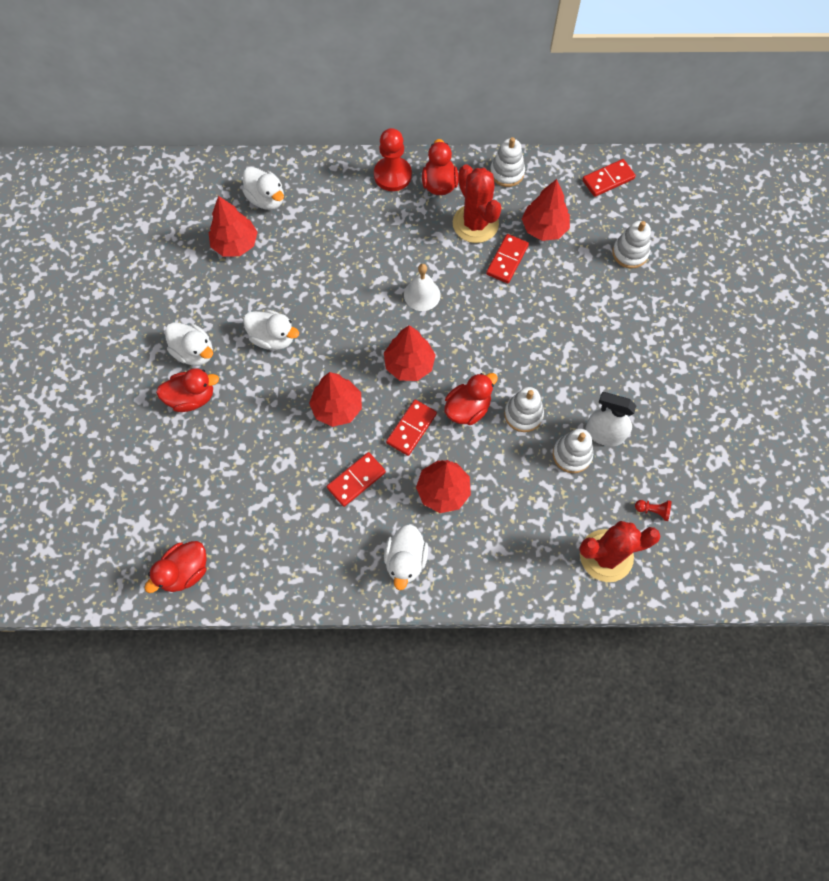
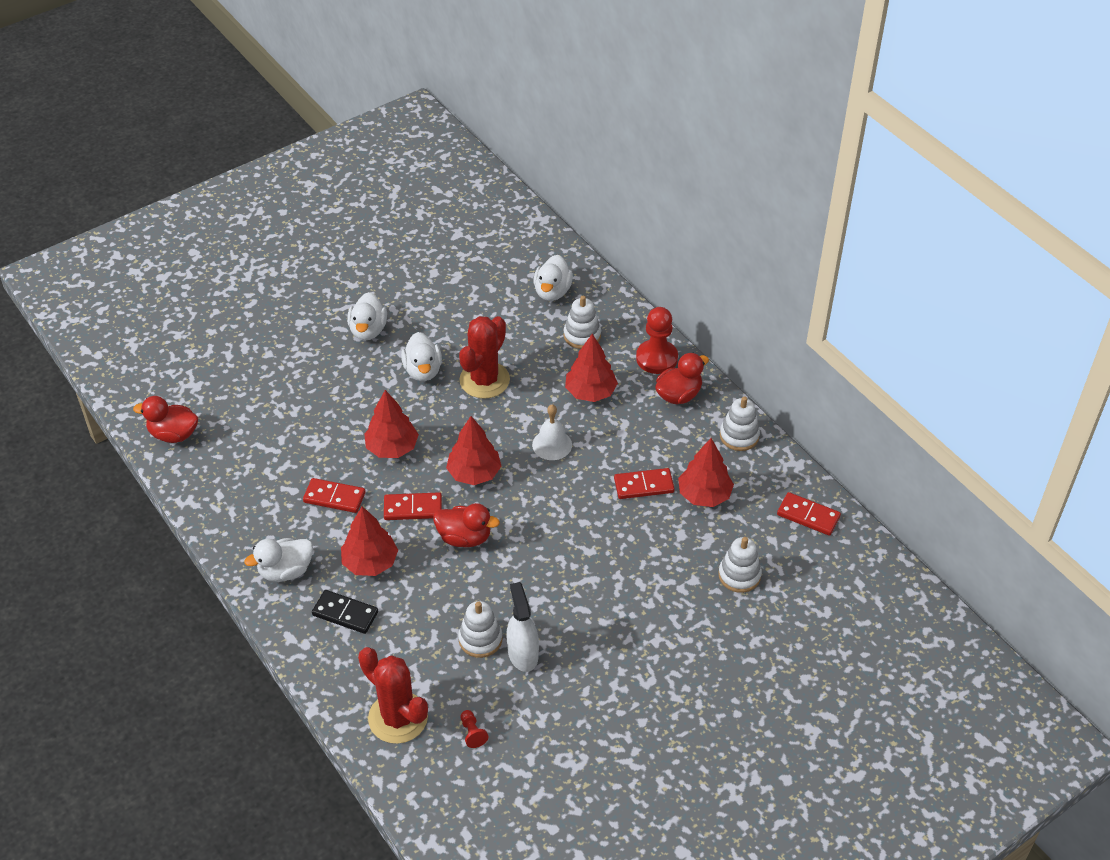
camera: 55 degrees right, 20 degrees down
(192, 397) = (326, 352): red duck -> none
(235, 244) = (490, 297): red tree -> red tree (590, 392)
(475, 224) = (661, 442): red cactus -> red cactus (484, 380)
(481, 538) = (345, 613): none -> black domino
(523, 414) = (492, 581): white stacking toy -> white stacking toy (582, 335)

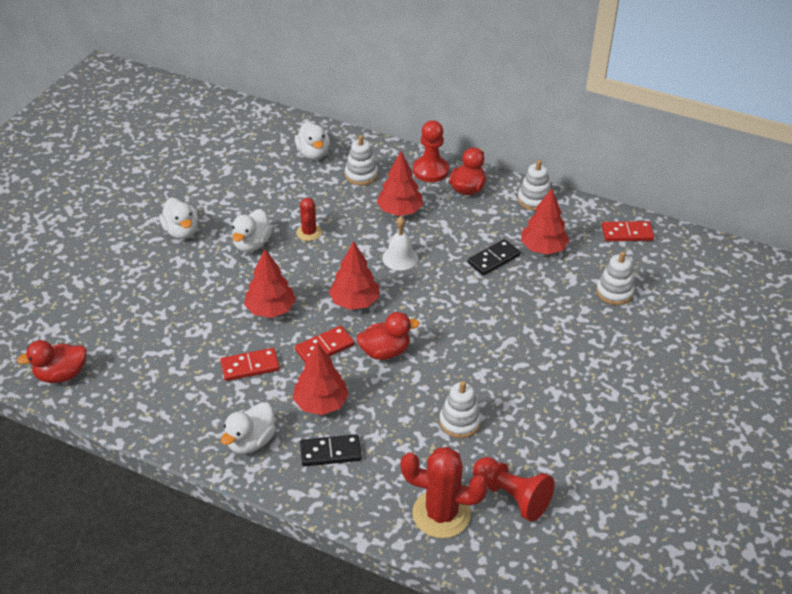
camera: 30 degrees left, 5 degrees down
(423, 370) = (252, 244): white duck -> white duck turned 60 degrees clockwise
(472, 733) = (512, 496): red pawn -> red pawn, size x2.15
(484, 380) = (309, 232): red cactus -> red cactus, size x0.56
(523, 653) = (502, 417): white spray bottle -> none
(644, 485) = (494, 259): red domino -> black domino

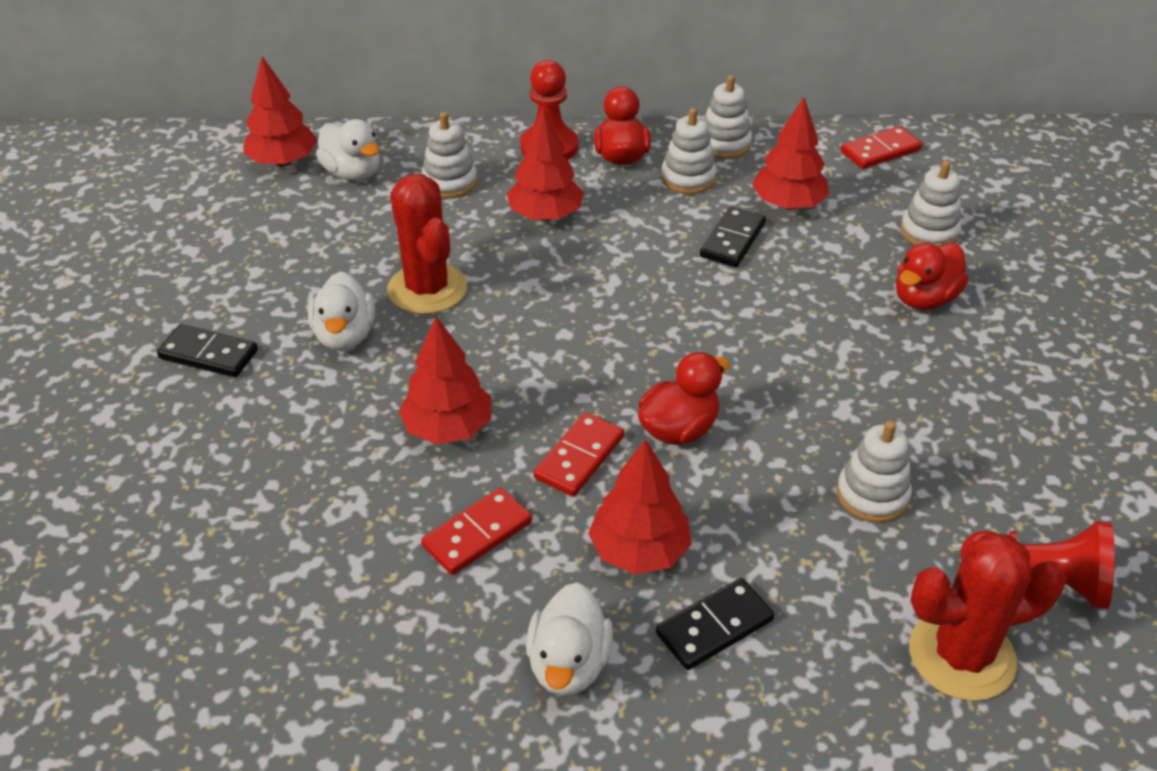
camera: 25 degrees left, 0 degrees up
(61, 375) = (132, 684): red duck -> red duck (924, 299)
(181, 231) = (209, 354): white duck -> black domino
(309, 232) = (427, 289): red cactus -> red cactus, size x1.79
(354, 302) = (575, 369): red tree -> red tree (283, 161)
(400, 258) = (596, 281): white bell -> none
(496, 214) = (688, 178): none -> white stacking toy

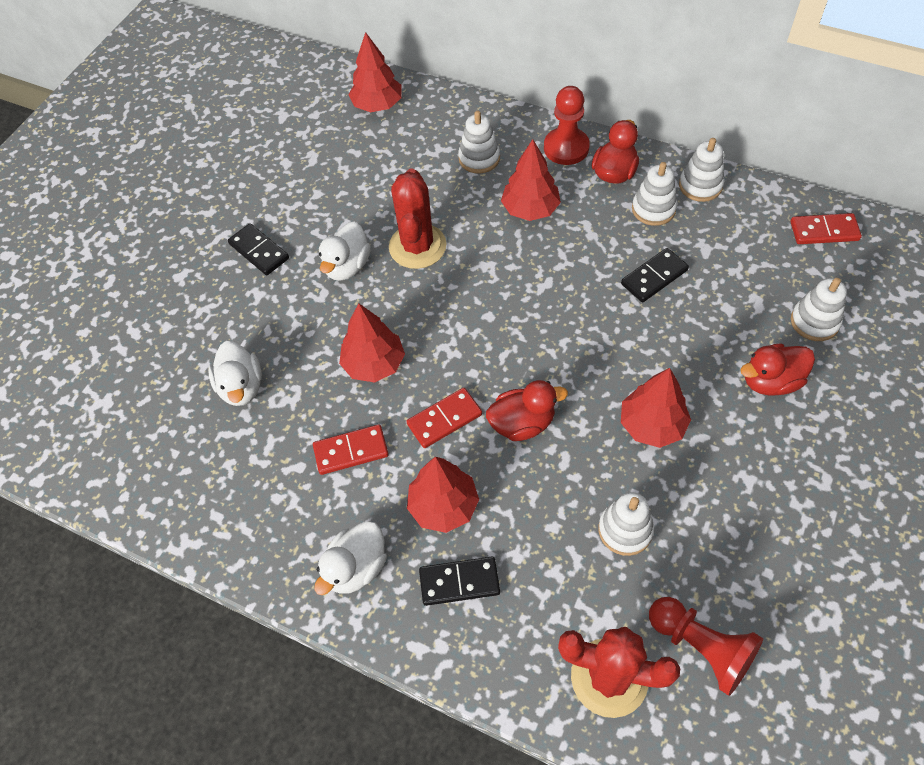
camera: 30 degrees right, 15 degrees up
(353, 173) = (418, 129): white duck -> white duck (241, 387)
(788, 204) = (717, 258): red tree -> red tree (652, 425)

